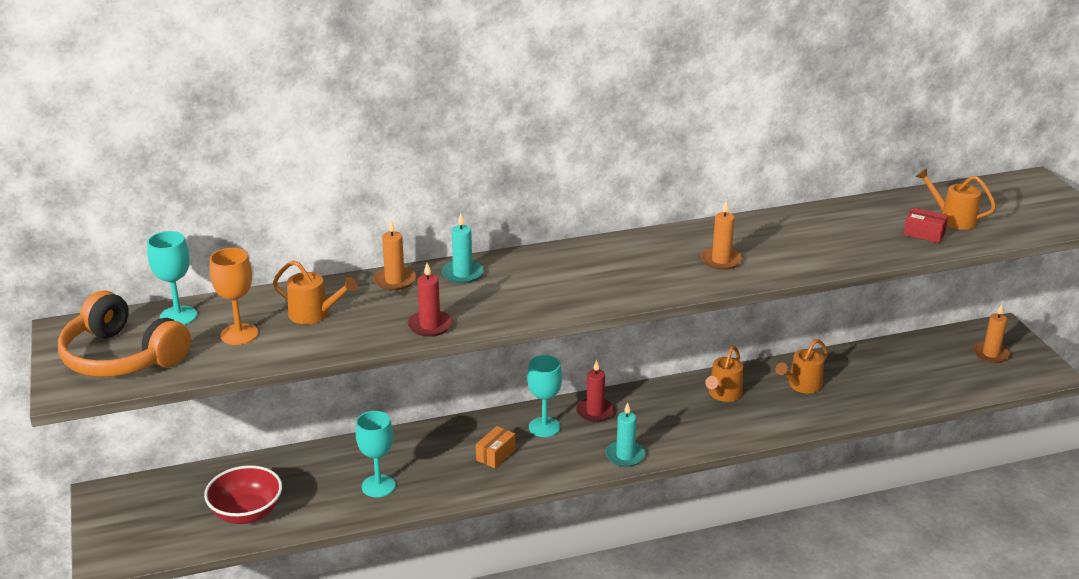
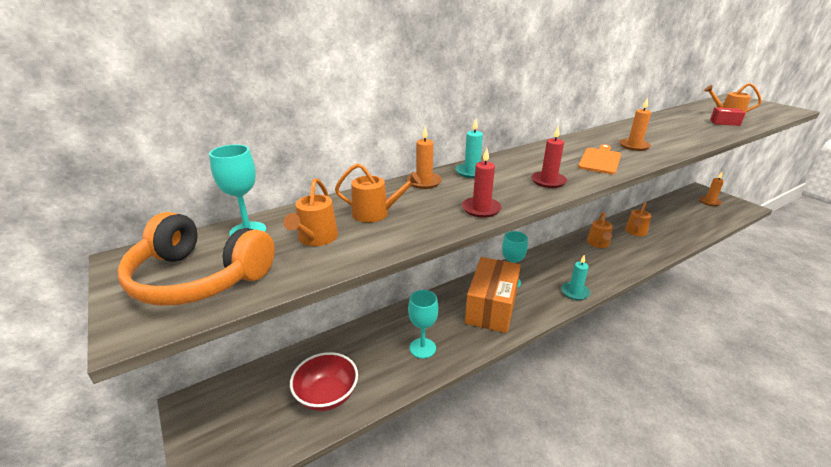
camera: 15 degrees left, 0 degrees up
(239, 334) = (316, 239): orange goblet -> orange watering can
(495, 455) = (491, 307): orange box -> orange box, size x2.43
(595, 412) = (533, 266): red candle -> red candle (548, 181)
(645, 278) = (600, 160): none -> orange cutting board

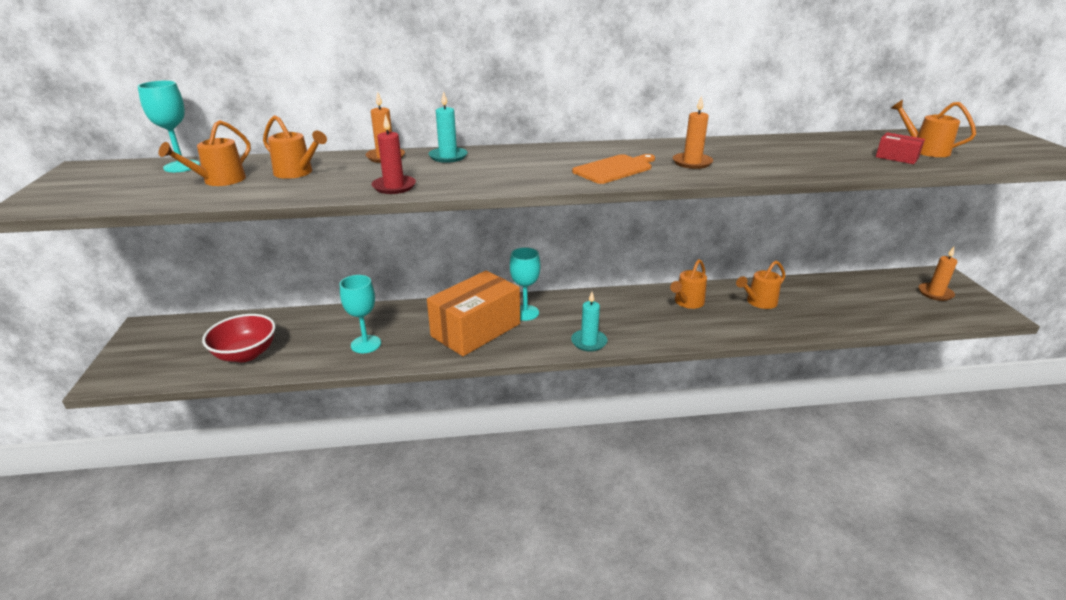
camera: 25 degrees right, 0 degrees up
(199, 278) = (103, 188): orange headphones -> none
(548, 181) = (510, 177): red candle -> none

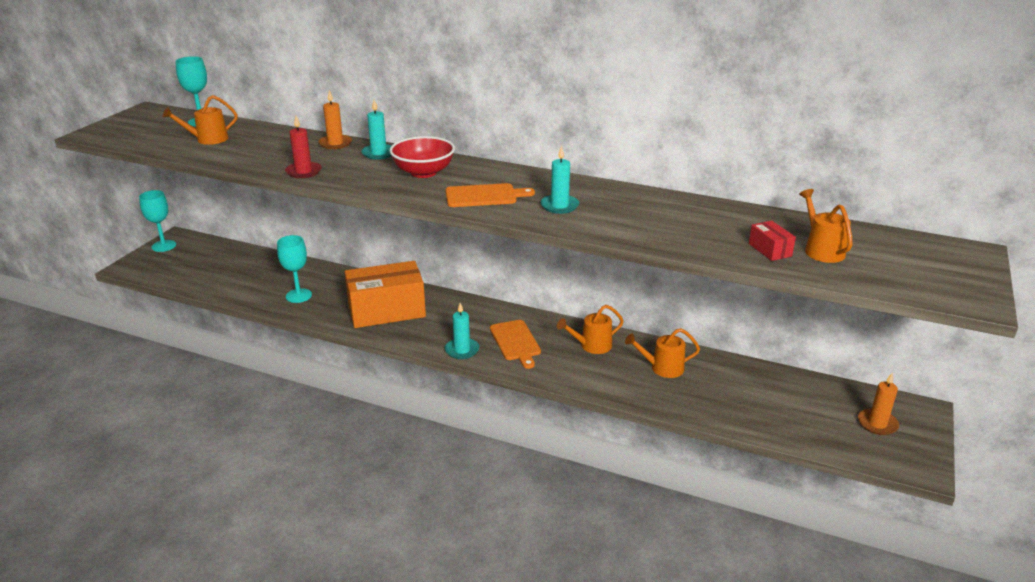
camera: 30 degrees right, 0 degrees up
(246, 354) = (218, 277): red bowl -> red bowl (423, 172)
(297, 173) = (261, 144): orange watering can -> none
(525, 313) = (440, 309): turquoise goblet -> turquoise goblet (164, 246)
(625, 319) = (515, 342): none -> orange cutting board
(692, 162) = (559, 206): orange candle -> turquoise candle

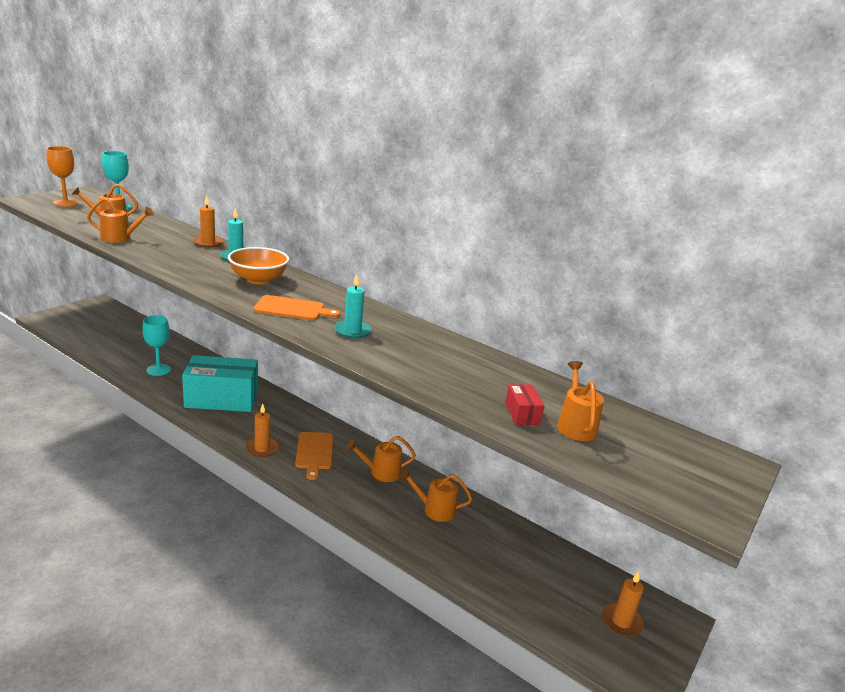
camera: 10 degrees right, 5 degrees down
(138, 128) = (65, 203): none -> orange goblet
(164, 246) = (84, 307): turquoise goblet -> none
(240, 157) = (120, 238): none -> orange watering can
(303, 172) = (159, 259): red candle -> none
(386, 311) = (222, 399): orange box -> turquoise box
(423, 172) = (258, 279): red bowl -> orange bowl
(462, 350) = (262, 448): turquoise candle -> orange candle

